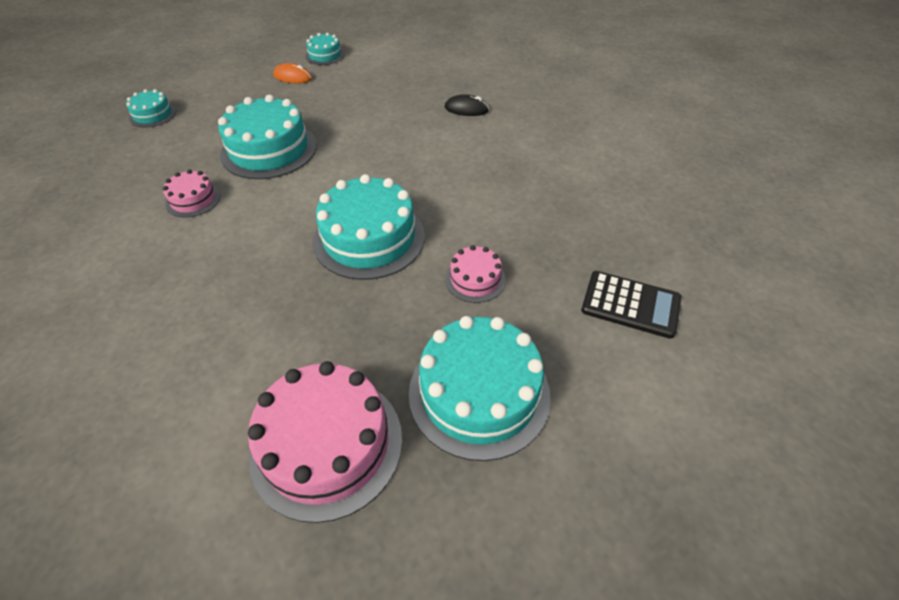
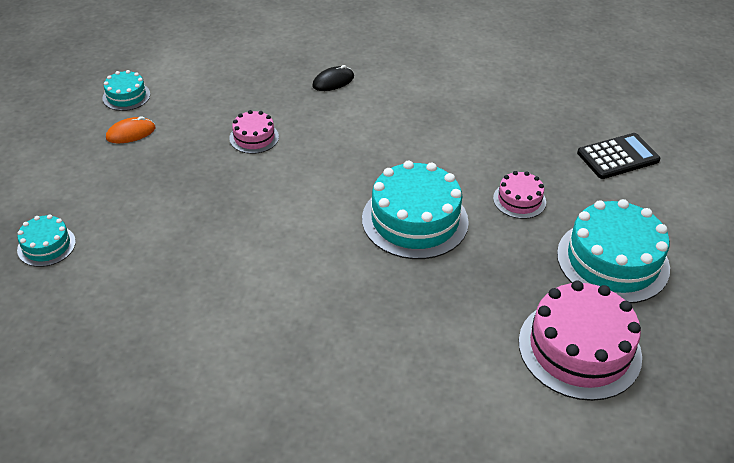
camera: 45 degrees left, 5 degrees down
(193, 199) = (230, 284): pink cake -> pink cake (254, 137)
(269, 150) = (224, 207): turquoise cake -> none

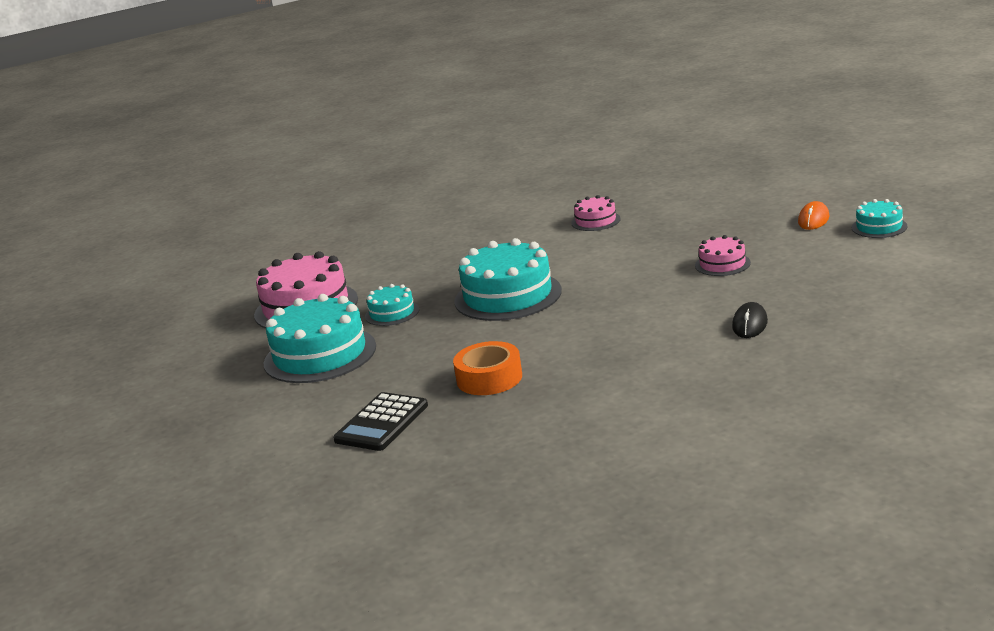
camera: 145 degrees right, 20 degrees down
(46, 246) = (719, 176): turquoise cake -> turquoise cake (392, 313)
(519, 147) = (489, 378): none -> orange tape
(519, 200) = (440, 347): pink cake -> pink cake (595, 221)

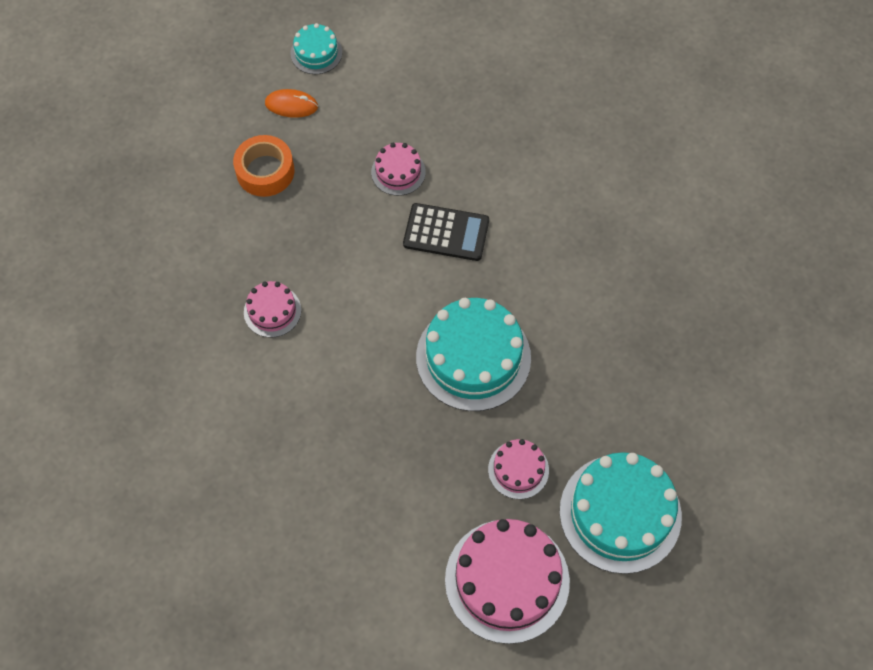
camera: 110 degrees left, 40 degrees up
(382, 423) = (740, 399): black calculator -> black calculator (446, 232)
(392, 313) = (518, 469): turquoise cake -> pink cake
(489, 378) = (648, 328): orange tape -> orange tape (265, 171)
(750, 324) = (527, 137): black mouse -> none

